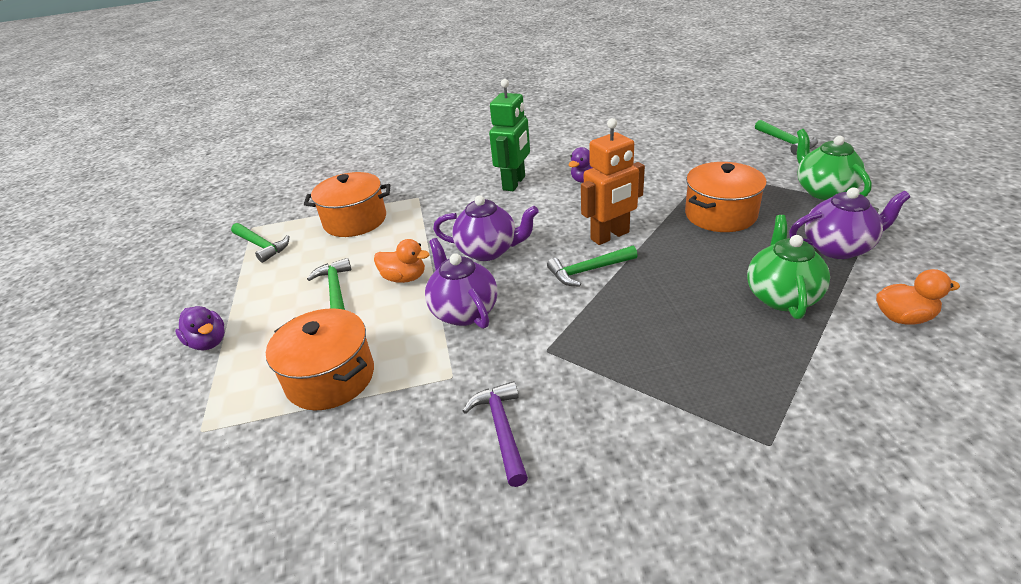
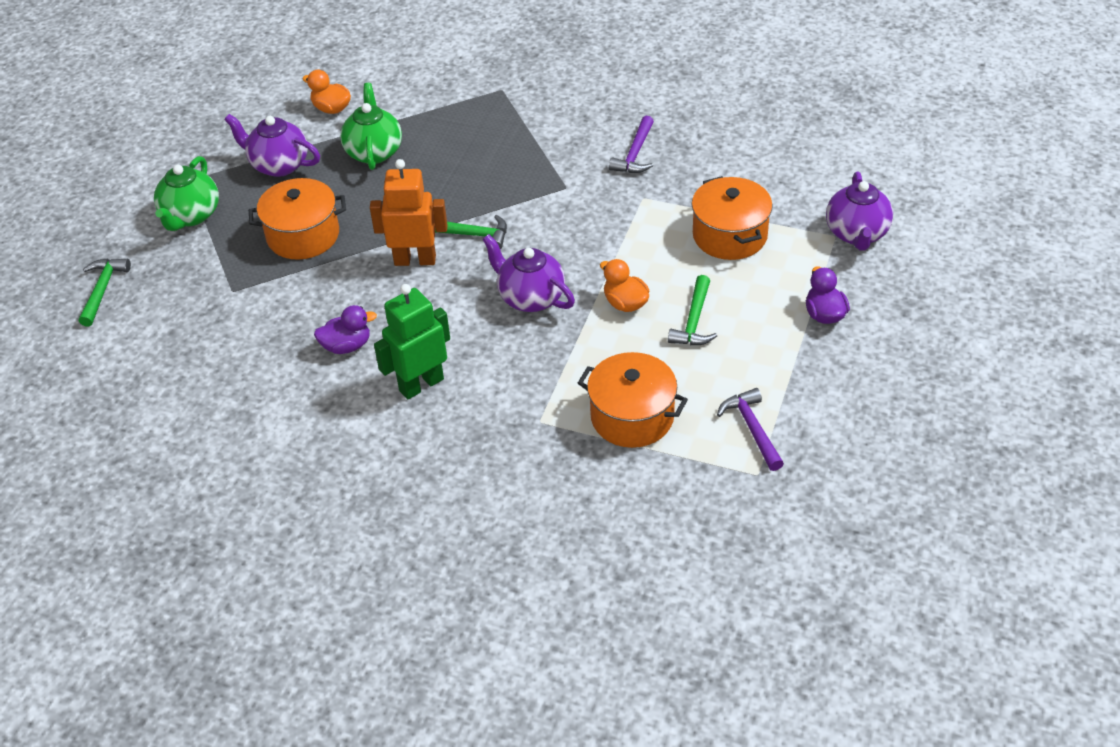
camera: 150 degrees left, 10 degrees up
(261, 246) = (752, 429): green hammer -> purple hammer
(464, 311) = (599, 244): purple teapot -> purple teapot (856, 234)
(781, 296) = (374, 152): green teapot -> green teapot turned 135 degrees clockwise

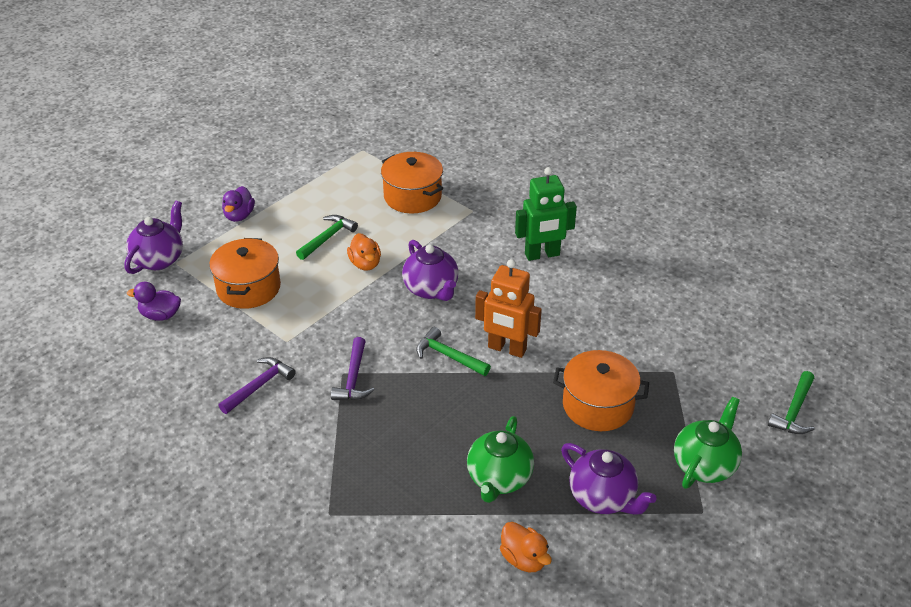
camera: 160 degrees left, 5 degrees down
(347, 346) = (587, 297): purple duck -> purple duck (160, 315)
(752, 429) = (345, 170): purple hammer -> purple hammer (353, 378)

